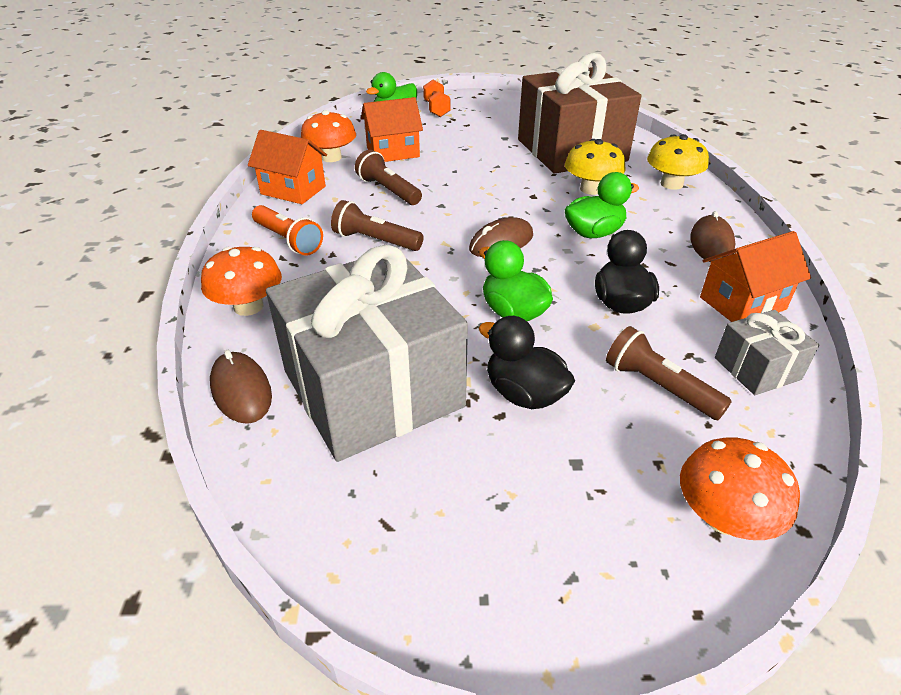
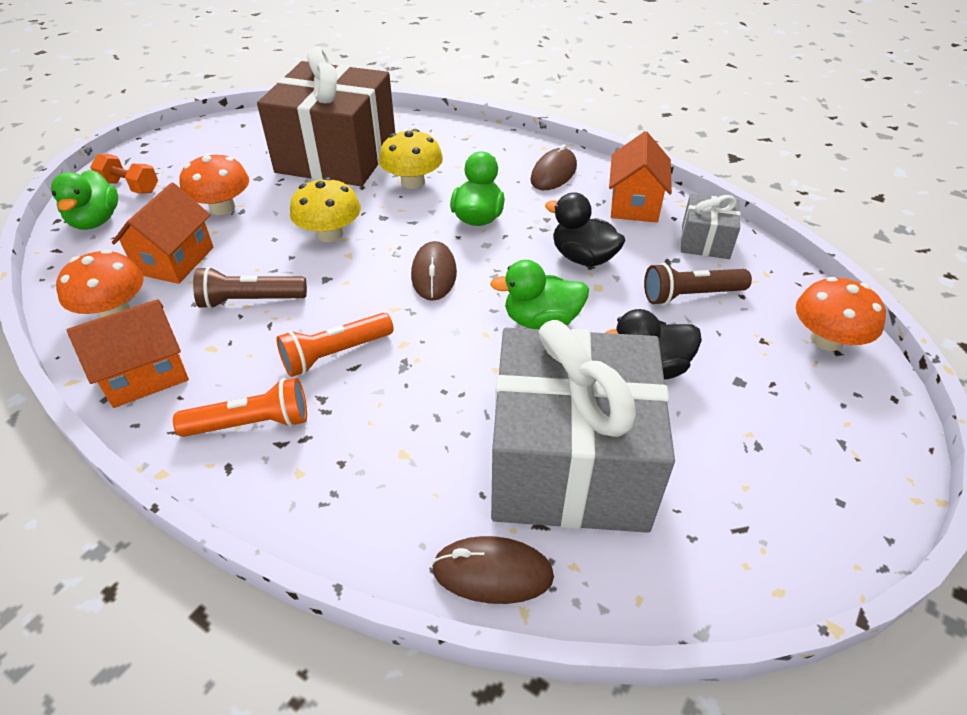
camera: 55 degrees left, 5 degrees up
(248, 306) = (348, 511): orange mushroom -> orange mushroom (222, 208)
(375, 241) = (335, 354): brown flashlight -> orange flashlight
(671, 184) = (456, 142): yellow mushroom -> yellow mushroom (330, 234)
(711, 243) = (553, 173): brown mouse -> brown mouse turned 75 degrees clockwise

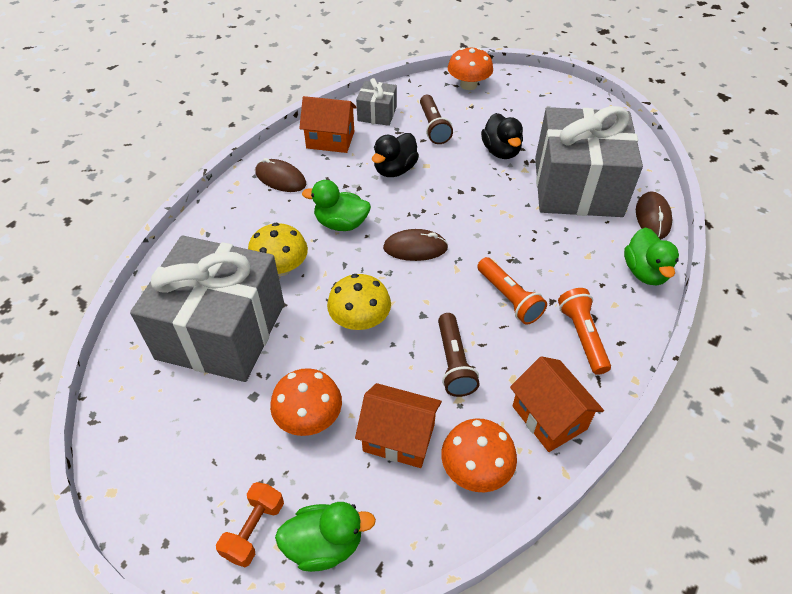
camera: 90 degrees left, 5 degrees up
(337, 156) = (221, 331): brown gift -> grey gift
(541, 321) = (463, 193): green duck -> green duck (645, 272)

